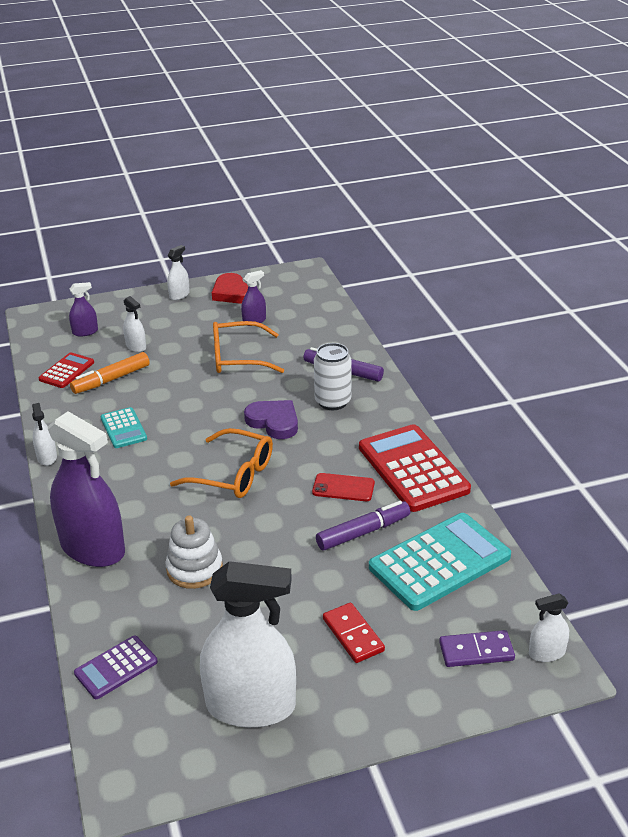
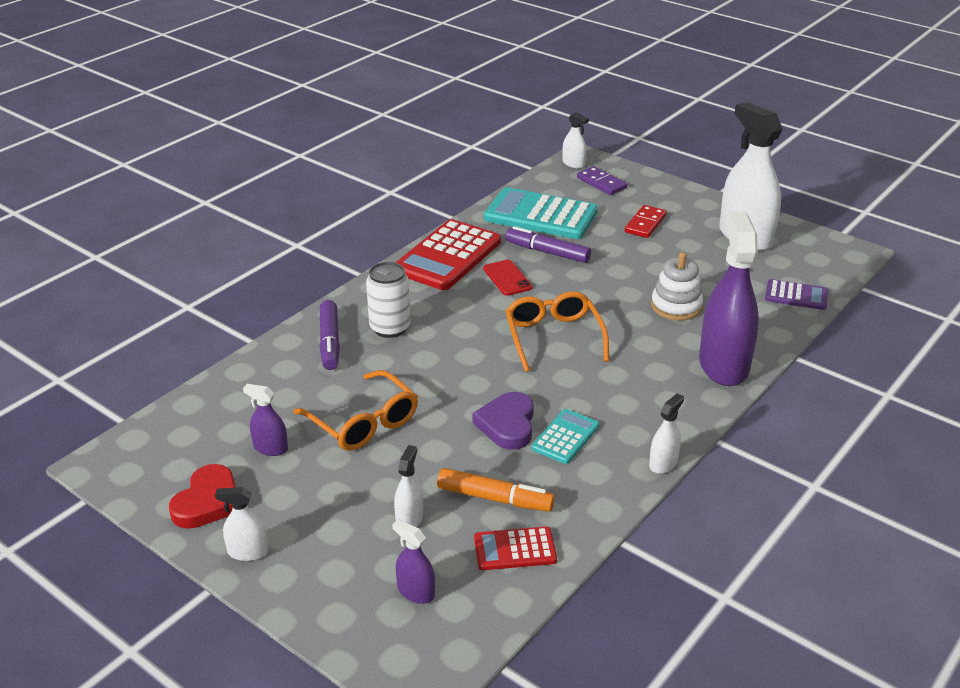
camera: 125 degrees left, 0 degrees up
(274, 422) = (456, 348): purple heart -> purple heart (507, 424)

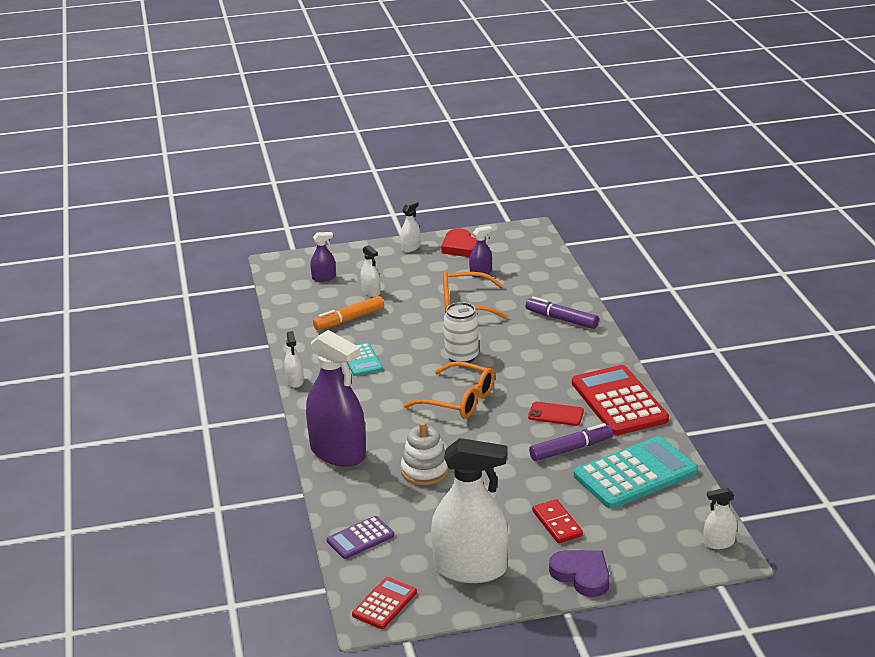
camera: 130 degrees right, 5 degrees down
(390, 328) = (550, 344): white can -> white can (461, 357)
(507, 424) = (399, 347): purple heart -> purple heart (582, 575)
(515, 549) = (308, 311): red calculator -> red calculator (384, 604)
(601, 183) = (659, 539): purple domino -> none

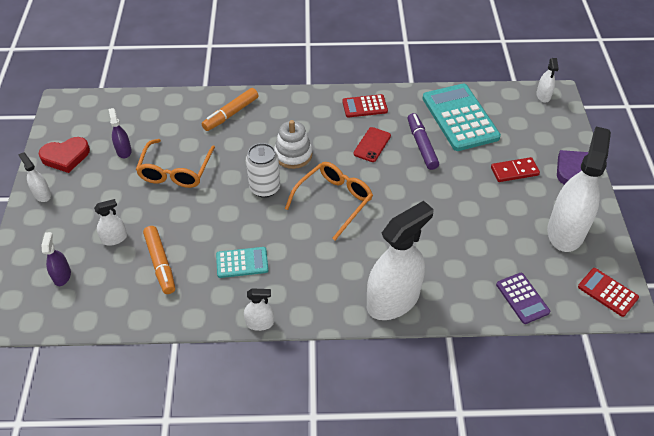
camera: 80 degrees left, 20 degrees up
(338, 452) = (393, 300): purple spray bottle -> white spray bottle
(425, 471) = (433, 240): white stacking toy -> white stacking toy (293, 155)
(561, 319) = (231, 114): purple marker -> orange marker
(619, 401) = (364, 106): red calculator -> red calculator, size x0.52

